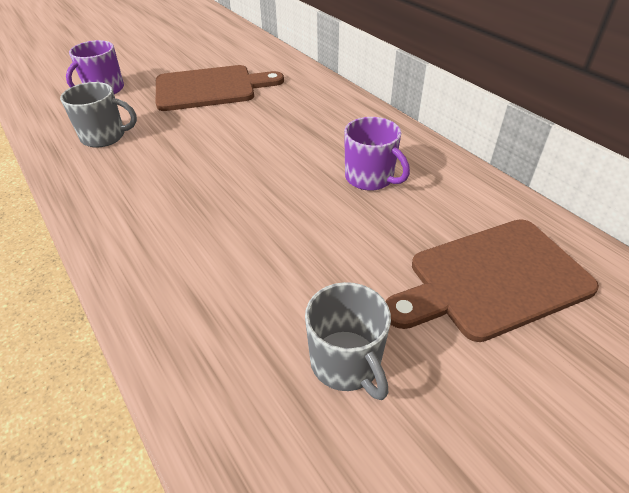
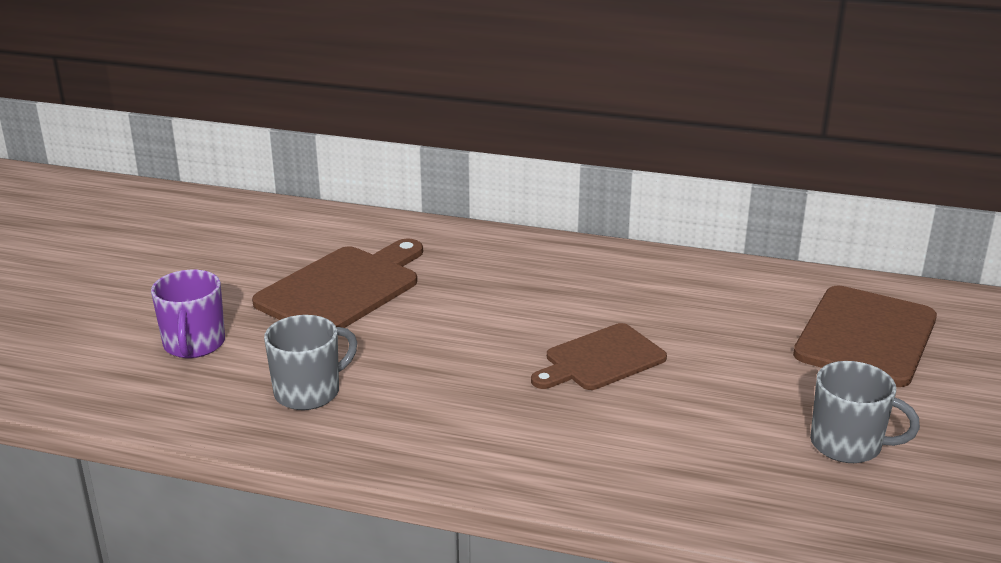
camera: 40 degrees left, 15 degrees down
(275, 193) = (601, 359): none -> brown cutting board
(370, 178) = (664, 308): purple mug -> none

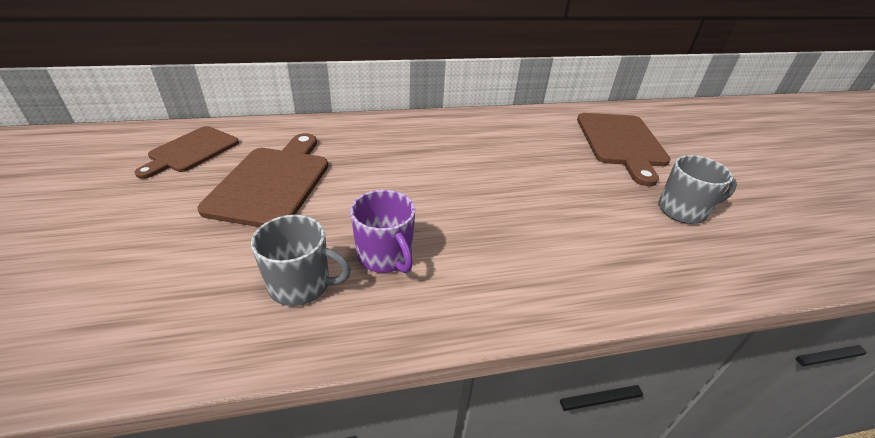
camera: 30 degrees left, 10 degrees up
(194, 344) = (159, 269): purple mug -> purple mug (385, 256)
(309, 392) = (301, 285): grey mug -> grey mug turned 75 degrees clockwise
(601, 359) = (497, 192): brown cutting board -> brown cutting board (191, 151)

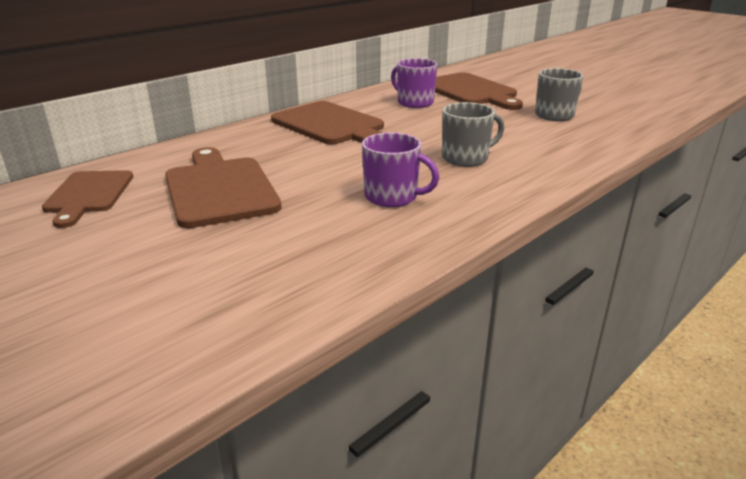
camera: 30 degrees left, 10 degrees down
(301, 285) = (352, 232): grey mug -> grey mug (466, 158)
(440, 141) = (331, 125): none -> brown cutting board
(546, 139) = (414, 102): none -> purple mug

